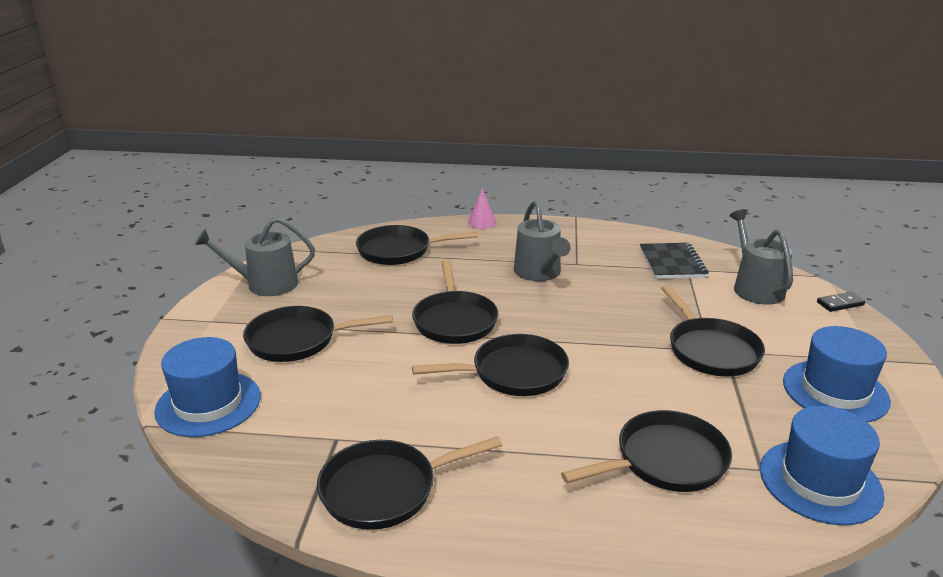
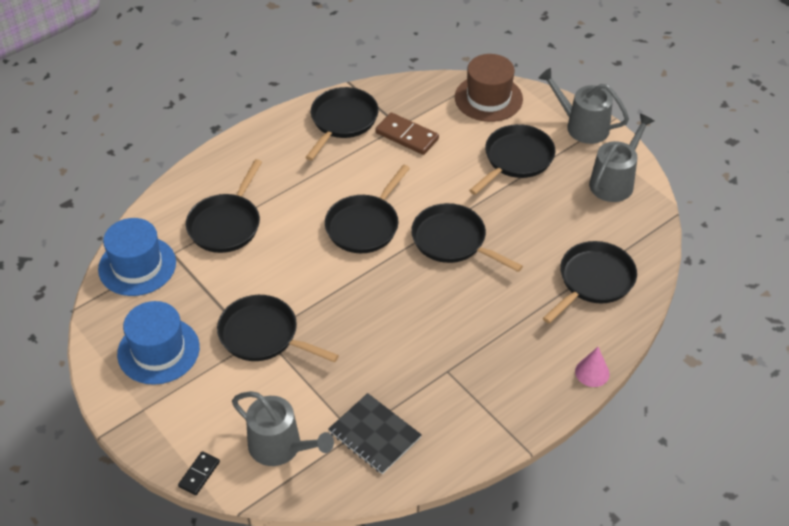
camera: 135 degrees right, 20 degrees up
(208, 403) = (488, 98): blue hat -> brown hat
(347, 423) = (407, 136): none -> brown domino
(539, 273) = (461, 335): grey watering can -> grey watering can (582, 126)

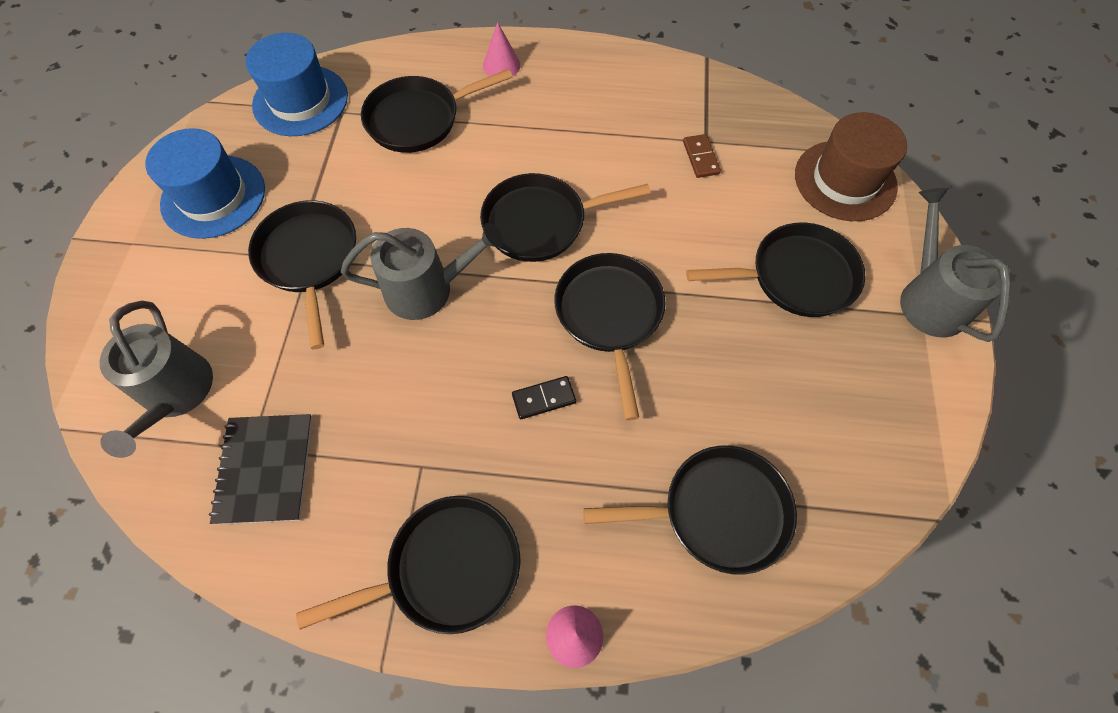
camera: 45 degrees right, 15 degrees up
(199, 474) = (85, 353): black domino -> black domino (544, 398)
(236, 163) = (501, 65): none -> pink cone
(342, 121) = (652, 94): black pan -> black pan (447, 568)
(407, 136) = (701, 158): brown domino -> brown domino, size x0.60
(614, 182) = (894, 403): grey watering can -> grey watering can (427, 289)

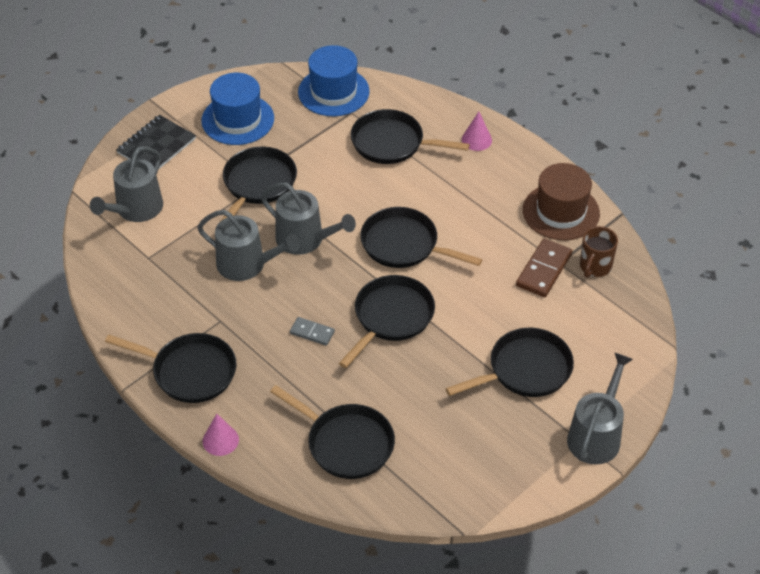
camera: 40 degrees right, 15 degrees down
(265, 469) = (147, 271): black notebook -> black notebook (156, 146)
(386, 368) = (246, 264): none -> grey watering can
(544, 398) = (312, 332): black domino -> grey domino
(701, 158) = (544, 270): brown domino -> brown domino, size x1.67
(740, 124) = (595, 267): none -> brown mug
(796, 277) = (525, 370): black pan -> black pan turned 60 degrees counterclockwise
(845, 180) = (624, 341): brown hat -> brown hat (561, 212)

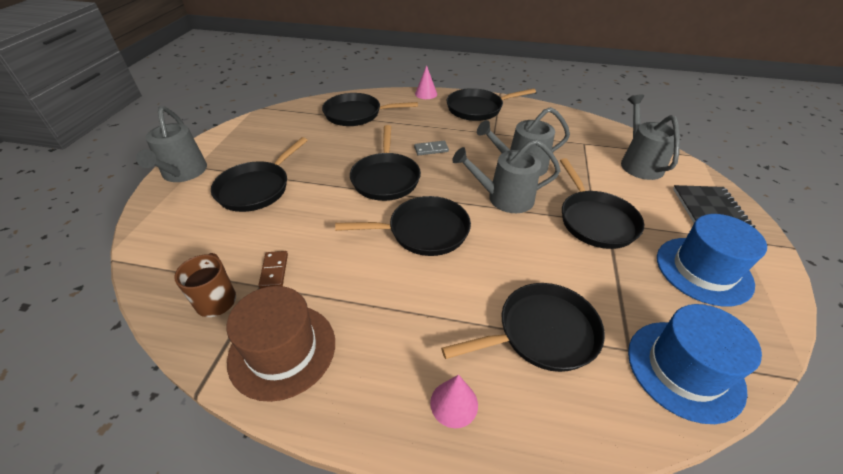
camera: 145 degrees right, 5 degrees down
(544, 270) = (274, 271): brown domino -> brown domino, size x0.60

